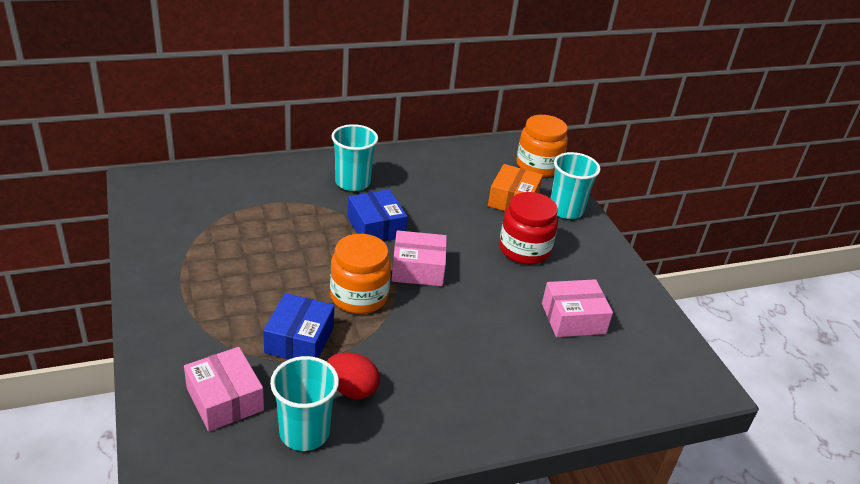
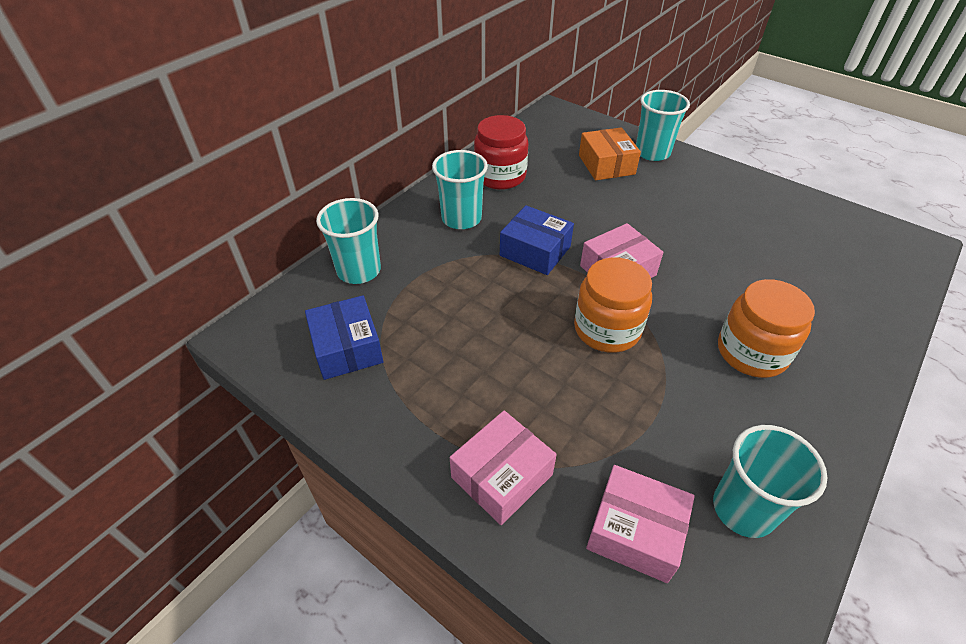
camera: 30 degrees left, 10 degrees up
(246, 180) = (359, 270): none -> turquoise cup
(299, 340) = (616, 411): blue box -> blue box (347, 348)
(351, 389) = (720, 430): red egg -> none
(524, 250) = (669, 204): red jar -> red jar (500, 176)
(538, 166) = (585, 125): orange jar -> orange jar (751, 352)
(573, 318) = (776, 243): pink box -> pink box (502, 476)

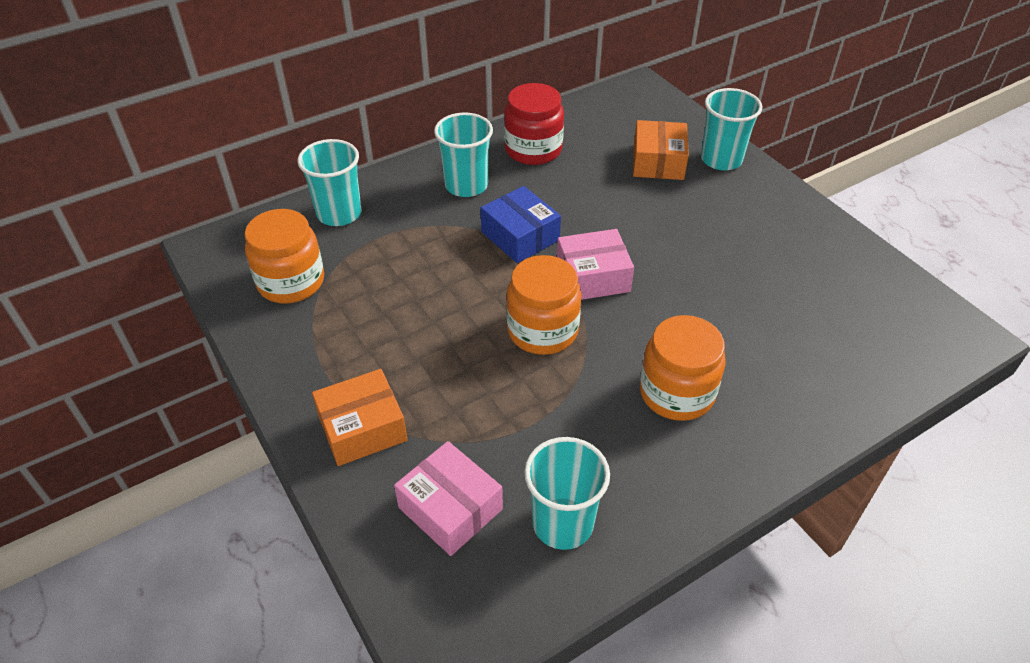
camera: 20 degrees right, 0 degrees up
(347, 348) = (291, 282): blue box -> orange jar
(502, 476) = (362, 428): pink box -> orange box

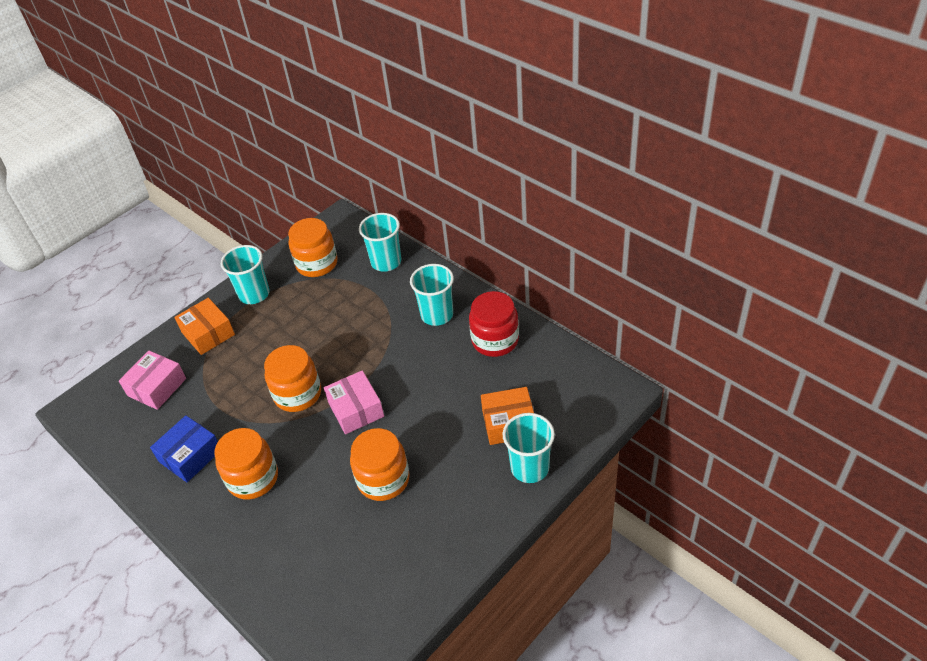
camera: 80 degrees right, 0 degrees up
(520, 236) = (389, 359): blue box -> blue box (190, 456)
(563, 523) = (149, 439): turquoise cup -> turquoise cup (254, 294)
(709, 267) = (383, 479): none -> orange jar

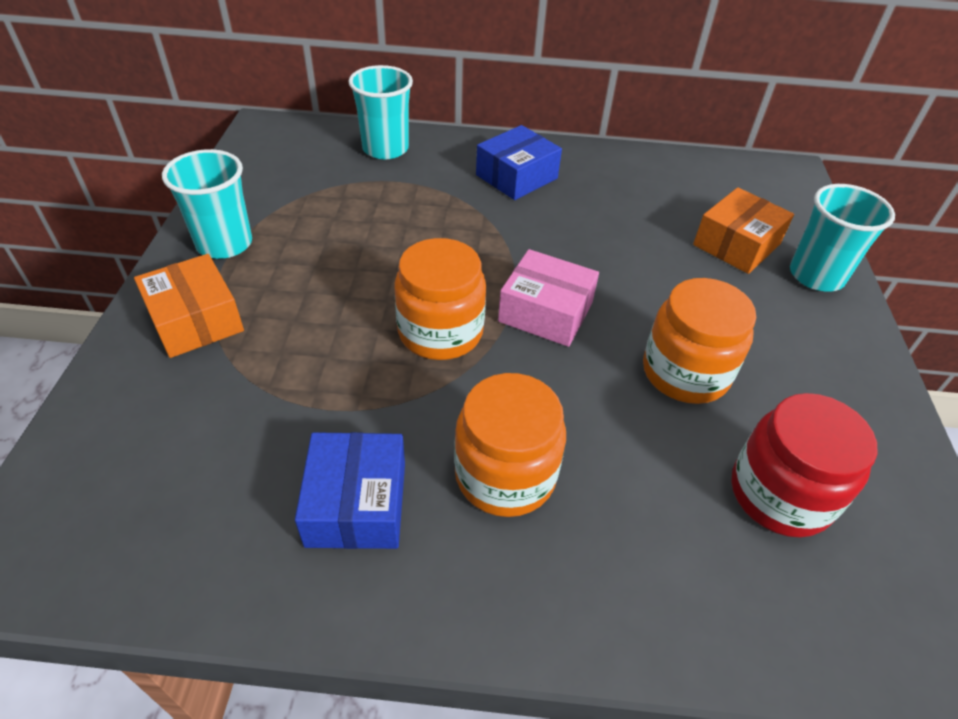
camera: 45 degrees left, 0 degrees up
(157, 387) = (173, 435): pink box -> none
(208, 333) = (195, 320): orange box -> orange box turned 45 degrees clockwise
(317, 264) = (287, 180): orange jar -> none
(437, 314) = (516, 177): turquoise cup -> blue box
(495, 340) = (614, 176): red jar -> red jar (780, 494)

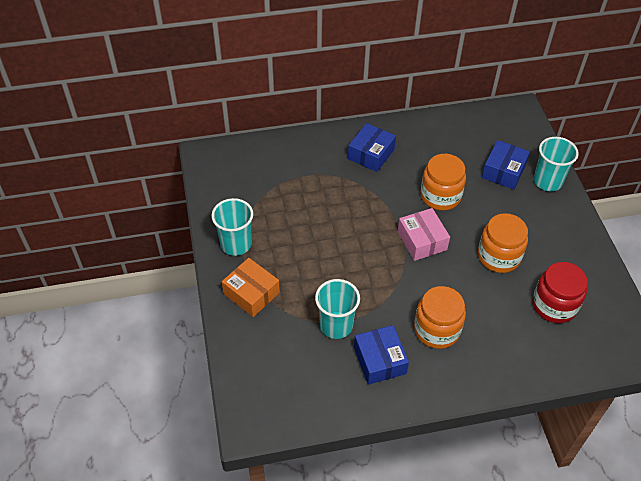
camera: 15 degrees left, 5 degrees up
(385, 149) = (286, 152): turquoise cup -> turquoise cup (336, 325)
(440, 332) = (375, 266): orange jar -> orange jar (440, 196)
(545, 312) = (422, 241): pink box -> pink box turned 60 degrees clockwise
(736, 244) = (503, 171): orange box -> blue box

